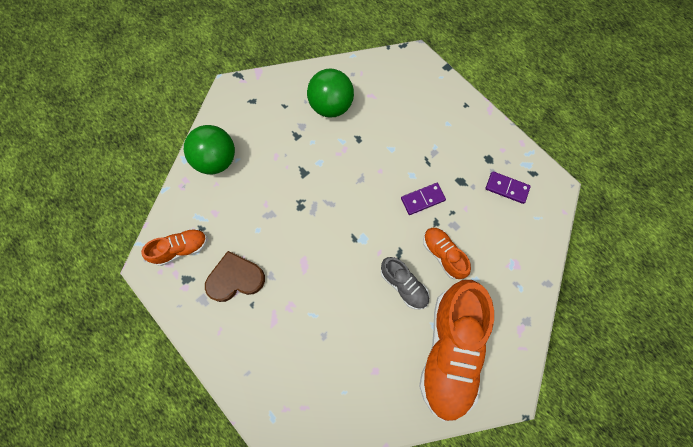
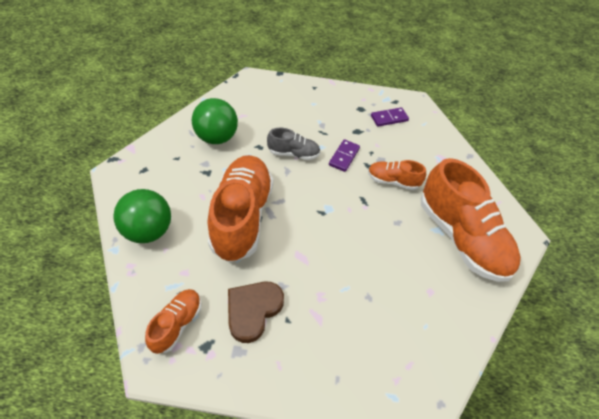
camera: 45 degrees left, 20 degrees down
(290, 196) = (242, 216): none -> orange shoe
(403, 285) = (388, 218): grey shoe -> grey shoe (293, 153)

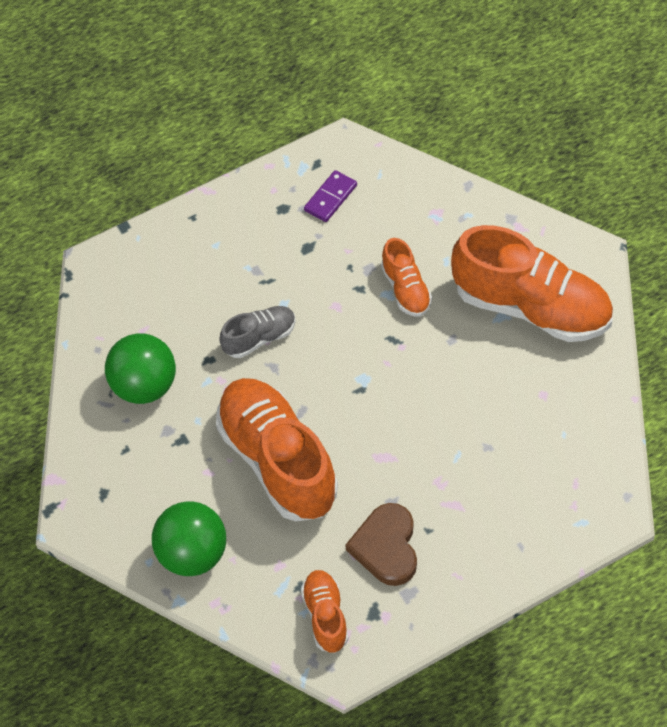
camera: 30 degrees left, 5 degrees up
(344, 156) = (322, 297): purple domino -> none
(392, 181) = (406, 289): orange shoe -> orange shoe turned 90 degrees counterclockwise

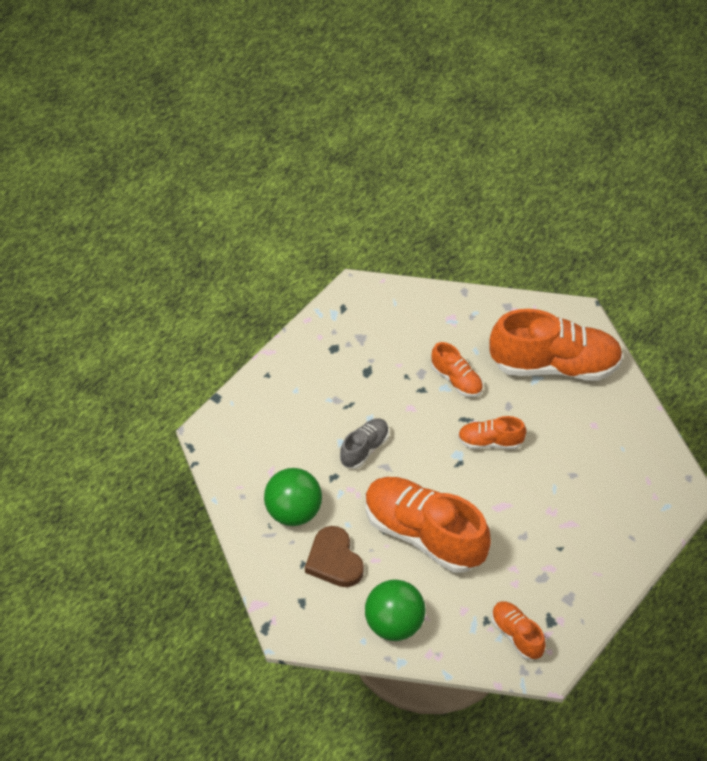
camera: 25 degrees left, 5 degrees down
(330, 198) = (366, 330): purple domino -> none
(386, 547) = (536, 570): brown heart -> brown heart (334, 560)
(408, 376) = (490, 442): none -> orange shoe

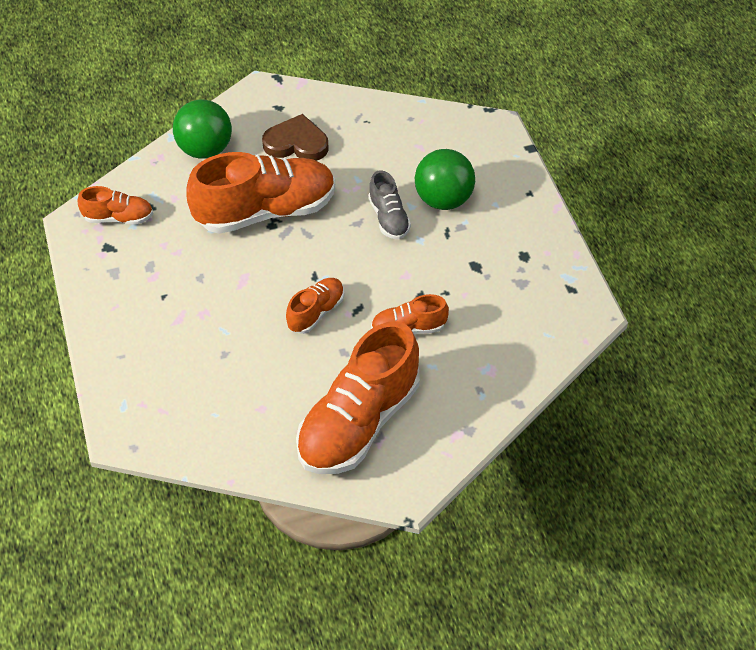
camera: 125 degrees right, 0 degrees up
(293, 512) = (366, 141): green ball -> green ball (443, 199)

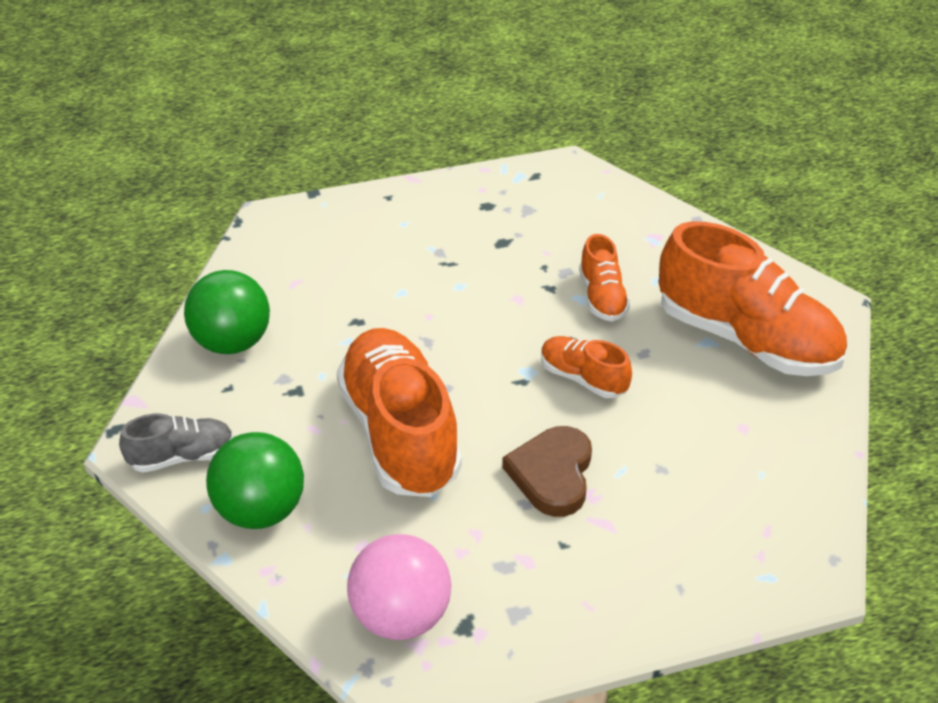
camera: 90 degrees left, 10 degrees down
(119, 218) = (401, 616): orange shoe -> pink ball
(296, 143) = (266, 403): brown heart -> brown heart (552, 474)
(389, 218) = (421, 312): grey shoe -> grey shoe (182, 456)
(443, 199) = (393, 264): green ball -> green ball (232, 342)

